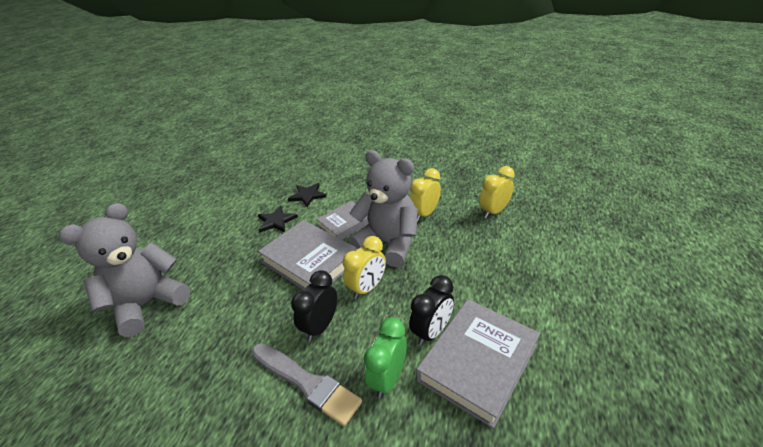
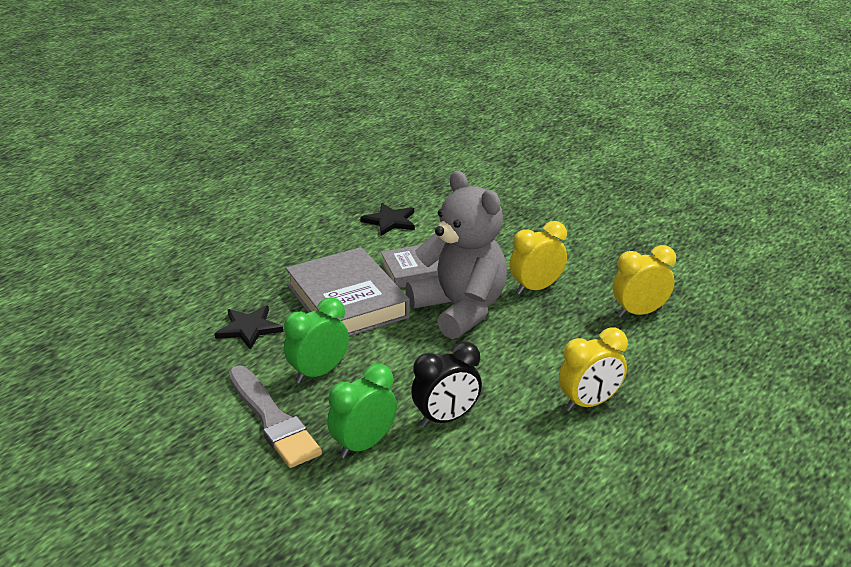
camera: 20 degrees right, 5 degrees down
(147, 304) = (139, 292): grey teddy bear -> none
(276, 221) = (331, 242): black star -> black star (249, 328)
(320, 326) = (318, 373): black clock -> green clock
(367, 288) = (399, 351): yellow clock -> yellow clock (589, 403)
(477, 362) = (479, 464): grey book -> none

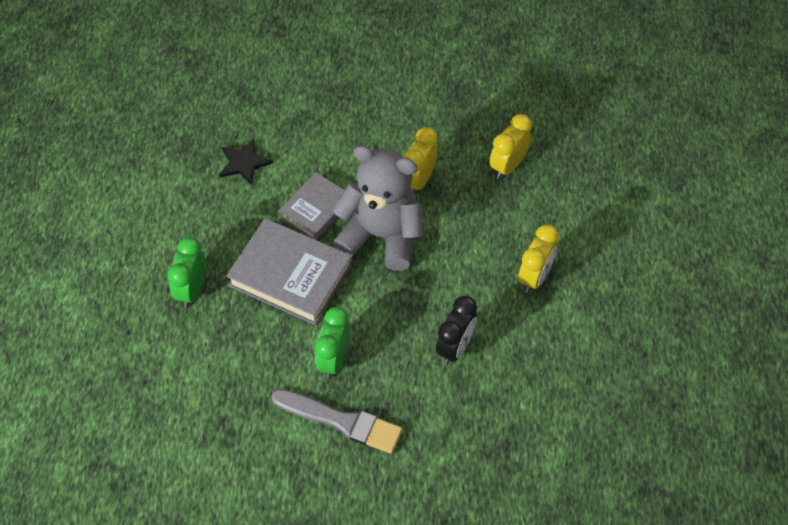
camera: 35 degrees left, 25 degrees up
(249, 328) = (242, 348): black star -> none
(363, 445) = (421, 404): green clock -> green clock (192, 290)

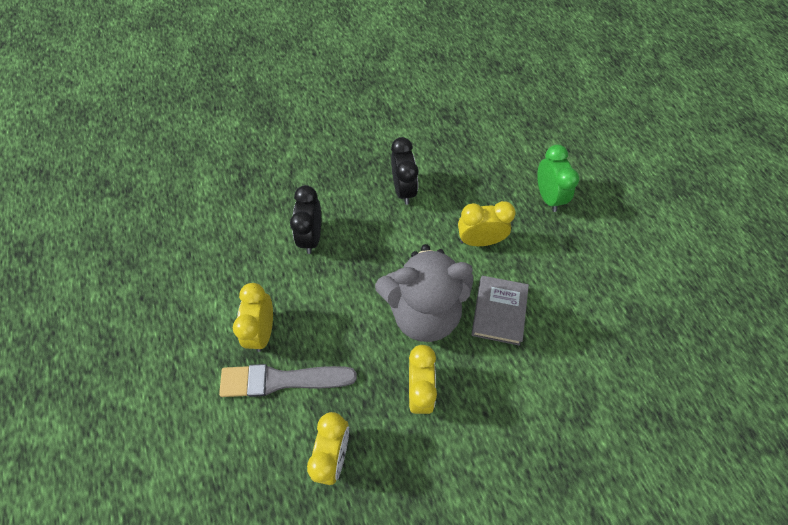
camera: 155 degrees right, 5 degrees up
(244, 163) = (597, 331): black star -> none
(290, 275) = (480, 240): grey book -> yellow clock
(334, 360) = (403, 189): green clock -> black clock
(341, 421) = (373, 151): grey brush -> grey brush (282, 380)

